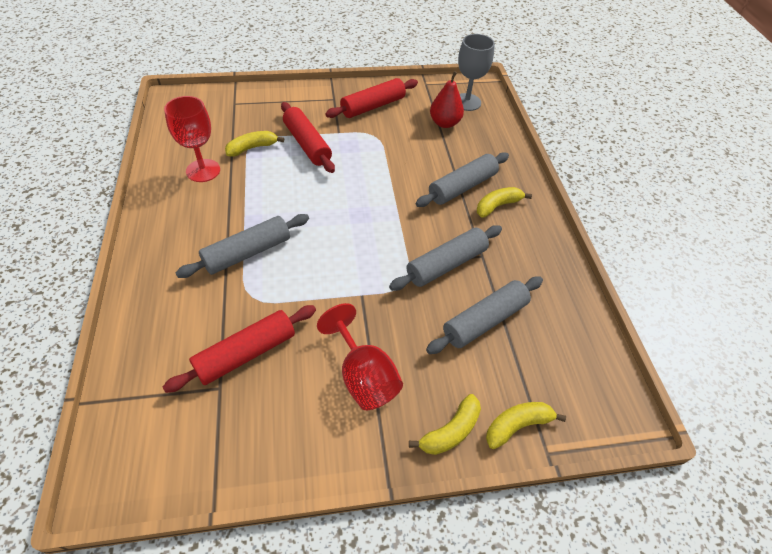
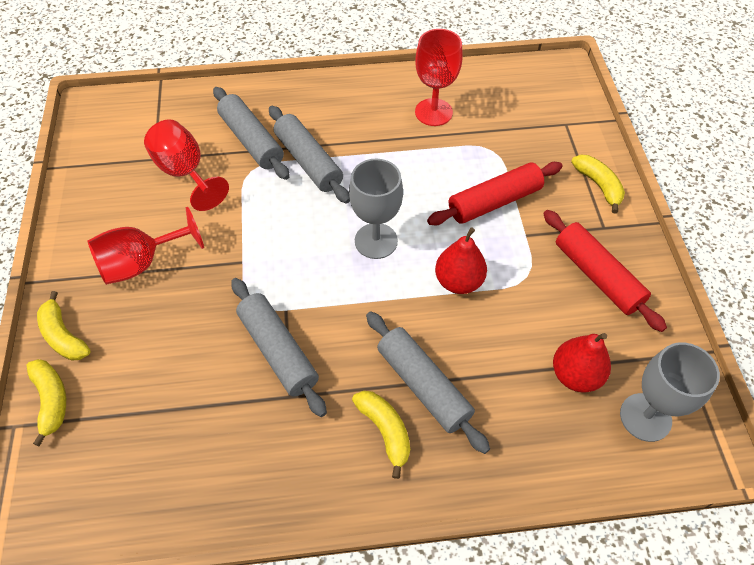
camera: 95 degrees right, 5 degrees up
(246, 353) = (185, 172): red rolling pin -> red goblet
(252, 148) = (479, 149): yellow banana -> yellow banana (598, 185)
(341, 208) = (376, 241): none -> grey goblet
(379, 166) = (458, 281): none -> red pear
(484, 321) = (188, 385): grey rolling pin -> grey rolling pin (251, 140)

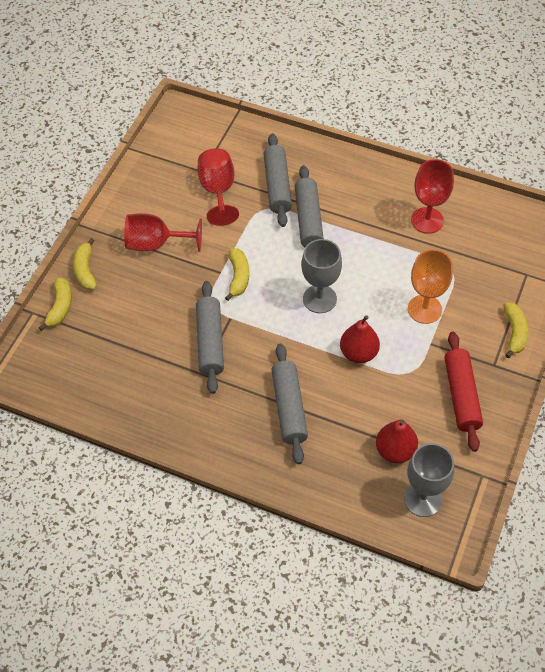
camera: 30 degrees right, 0 degrees up
(385, 431) = (247, 423): yellow banana -> yellow banana (238, 277)
(494, 202) = (424, 309): red rolling pin -> orange goblet

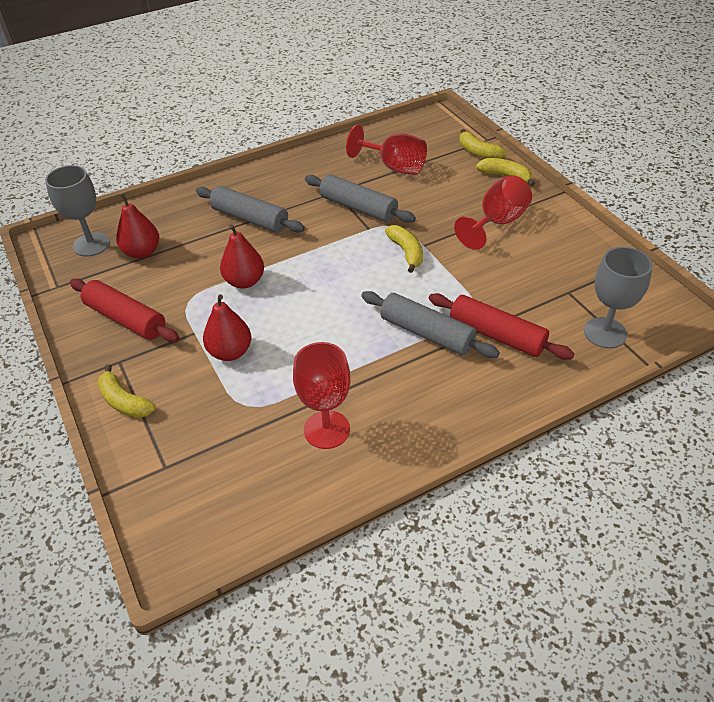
camera: 130 degrees right, 10 degrees down
(218, 191) = (529, 289): red goblet -> red goblet (394, 167)
(238, 277) = (406, 252): yellow banana -> yellow banana turned 150 degrees counterclockwise
(277, 186) = (496, 335): grey rolling pin -> red rolling pin
(319, 299) = (326, 289): grey goblet -> grey goblet (605, 333)
(424, 309) = (230, 352): orange goblet -> red pear

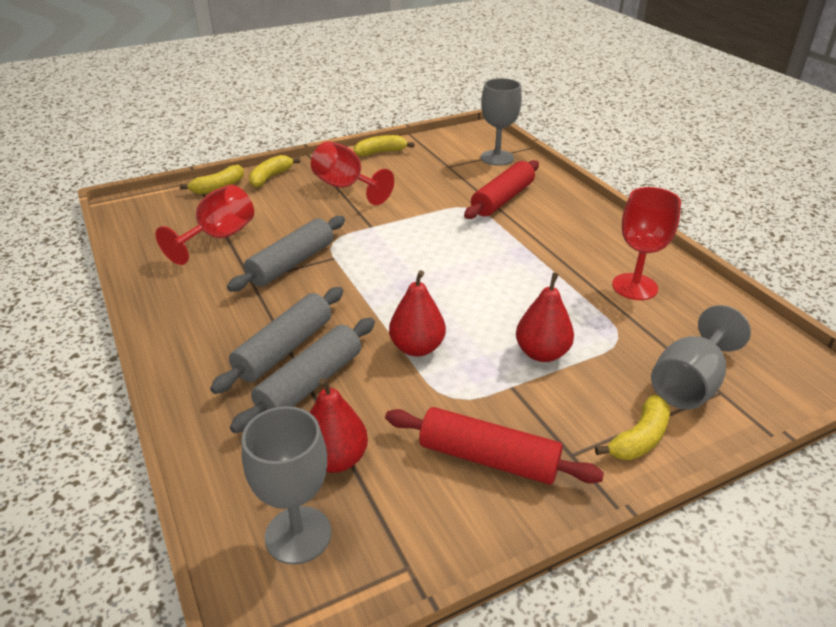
camera: 90 degrees left, 10 degrees down
(126, 319) = (488, 458): red rolling pin -> red rolling pin turned 75 degrees clockwise
(178, 446) = (689, 384): none -> grey goblet
(406, 252) = (382, 236): yellow banana -> yellow banana (381, 152)
(427, 333) = (502, 231): grey rolling pin -> grey rolling pin (310, 384)

